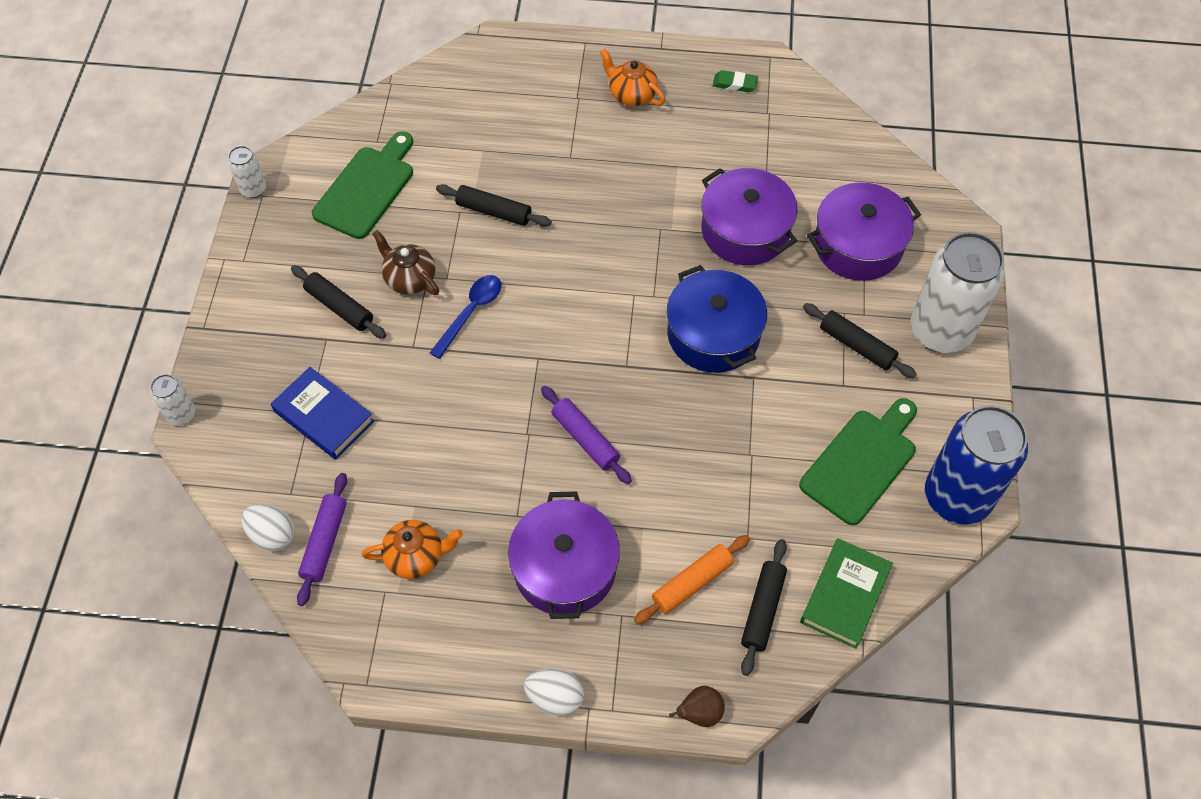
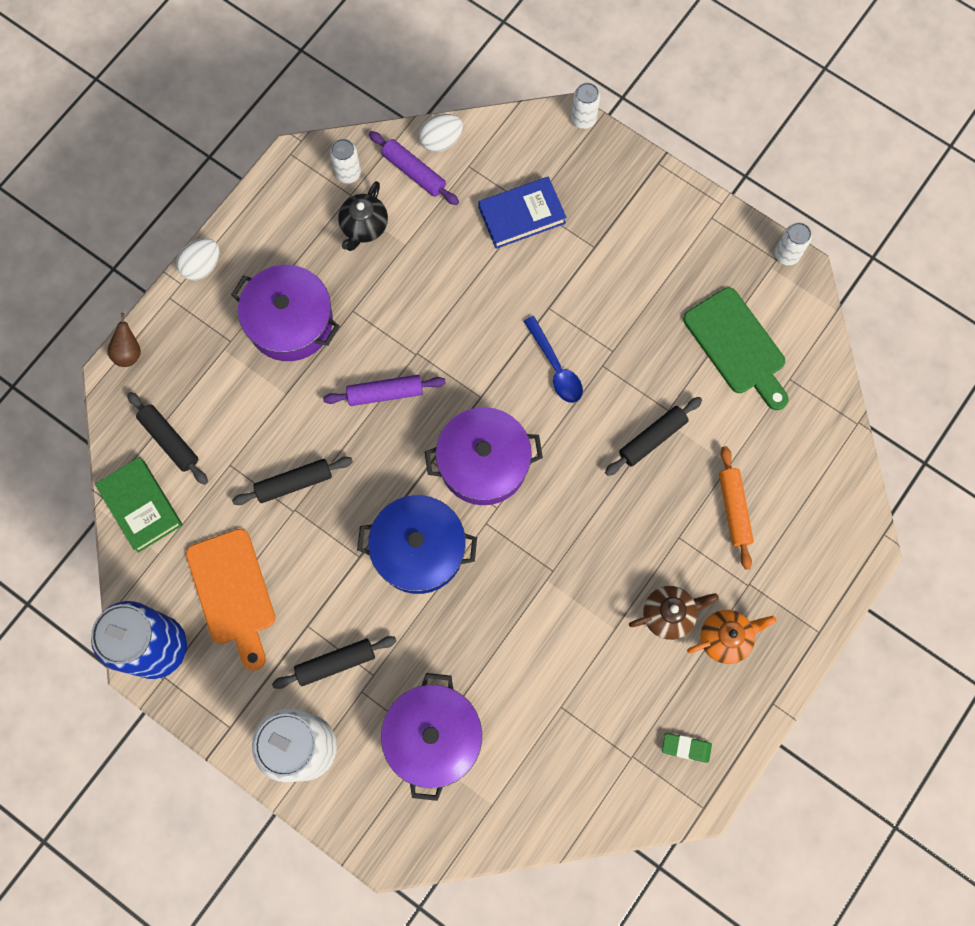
camera: 120 degrees right, 15 degrees up
(339, 307) = (620, 270): black rolling pin -> black rolling pin (294, 483)
(360, 608) = (348, 173): none -> white can
(410, 278) = (618, 336): brown teapot -> brown teapot (669, 614)
(416, 556) = (364, 226): orange teapot -> black teapot
(692, 583) = (221, 403): orange rolling pin -> orange rolling pin (733, 509)
(735, 84) = (686, 747): green eraser -> green eraser turned 60 degrees clockwise
(745, 230) = (507, 644): purple pot -> purple pot (483, 463)
(862, 462) = (233, 593): green cutting board -> orange cutting board

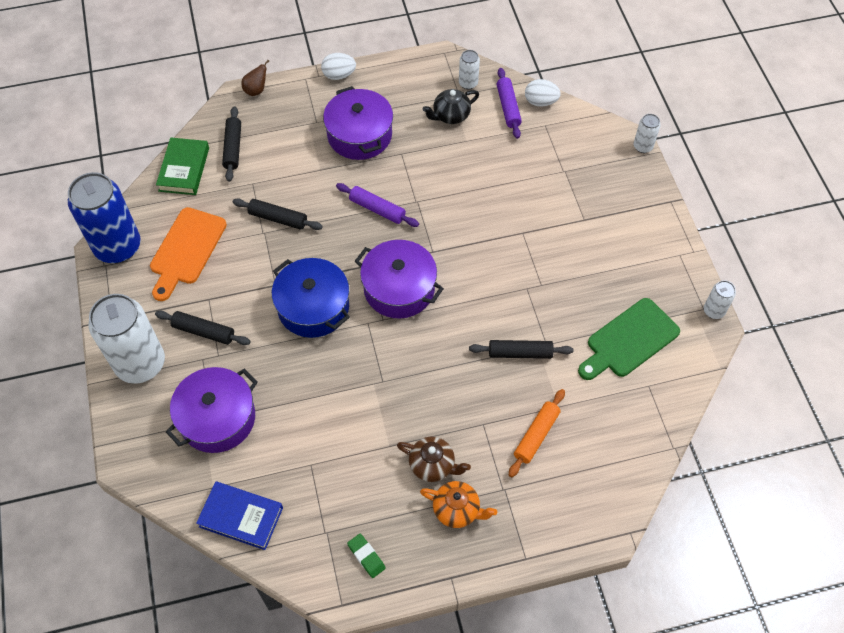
camera: 40 degrees right, 15 degrees down
(521, 215) = (553, 172): blue book -> blue book (241, 517)
(555, 367) = (495, 268): blue spoon -> none
(737, 346) = (629, 340): green cutting board -> green cutting board turned 45 degrees clockwise

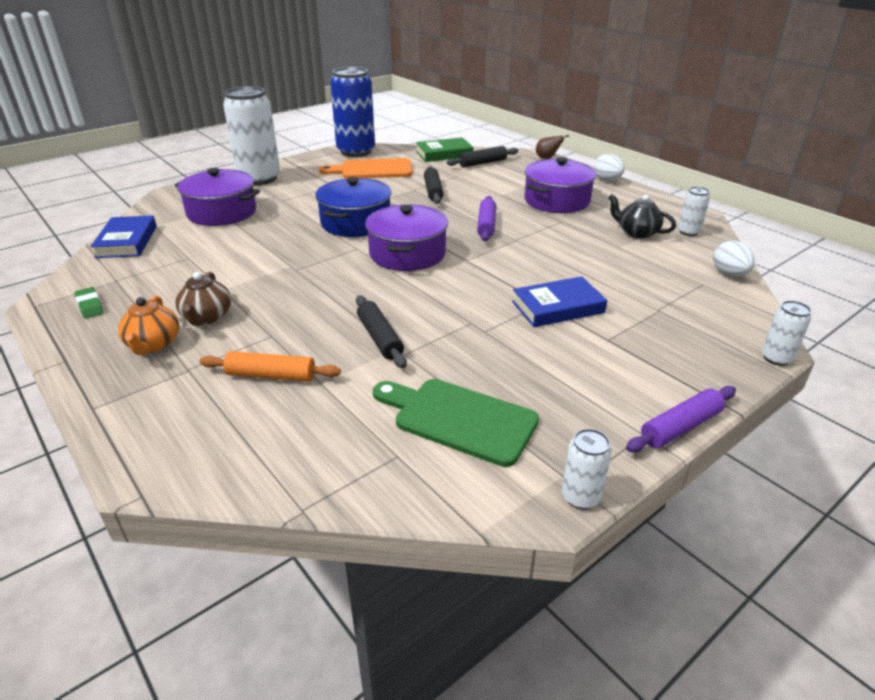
camera: 65 degrees right, 25 degrees down
(204, 331) = (301, 191): black rolling pin -> none
(366, 556) = (90, 306): green eraser -> green eraser turned 60 degrees counterclockwise
(508, 107) = (693, 258): purple rolling pin -> purple rolling pin (680, 427)
(533, 226) = (558, 307): none -> blue book

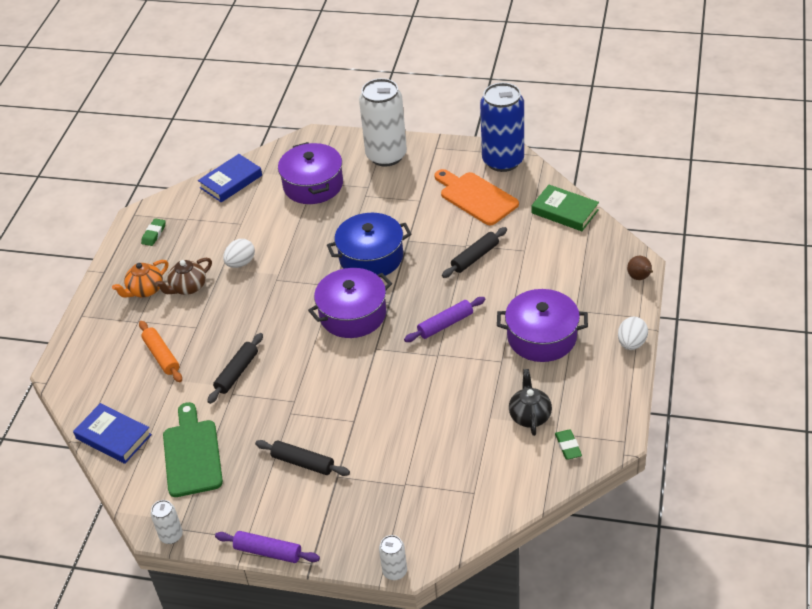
camera: 55 degrees right, 10 degrees up
(482, 163) = (573, 246): black rolling pin -> black rolling pin (303, 463)
(558, 307) = (355, 431): blue book -> blue book (113, 437)
(688, 232) = (568, 446): white can -> green eraser
(729, 274) = (508, 502): white egg -> white egg (241, 263)

